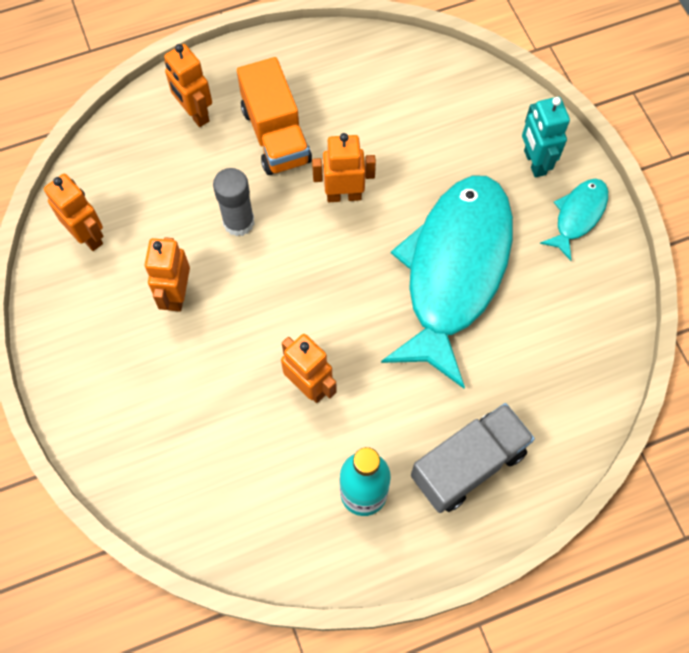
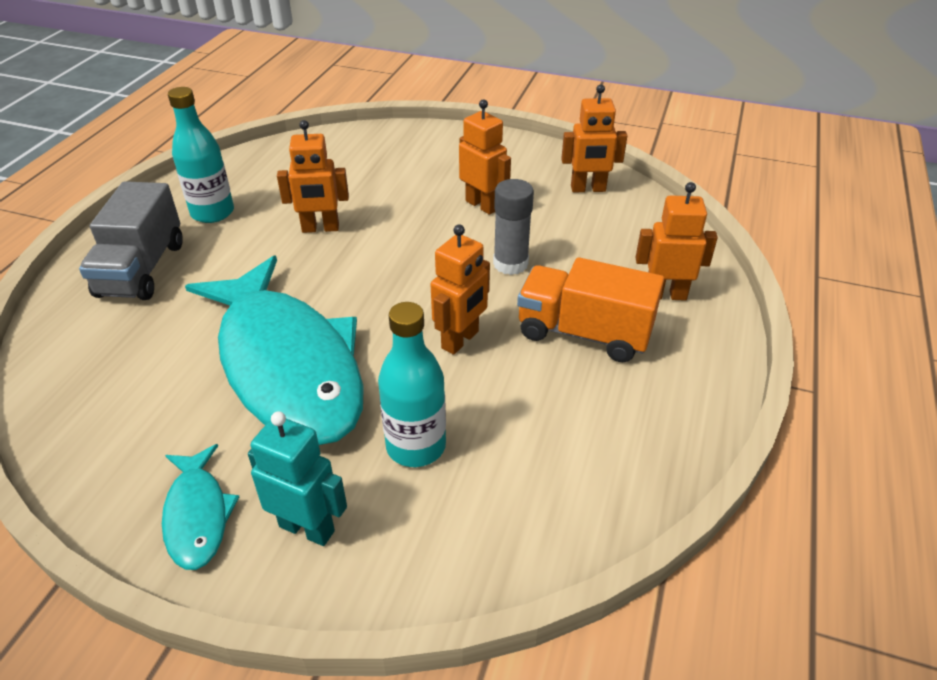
camera: 130 degrees right, 25 degrees down
(443, 156) = (416, 446): none -> turquoise bottle

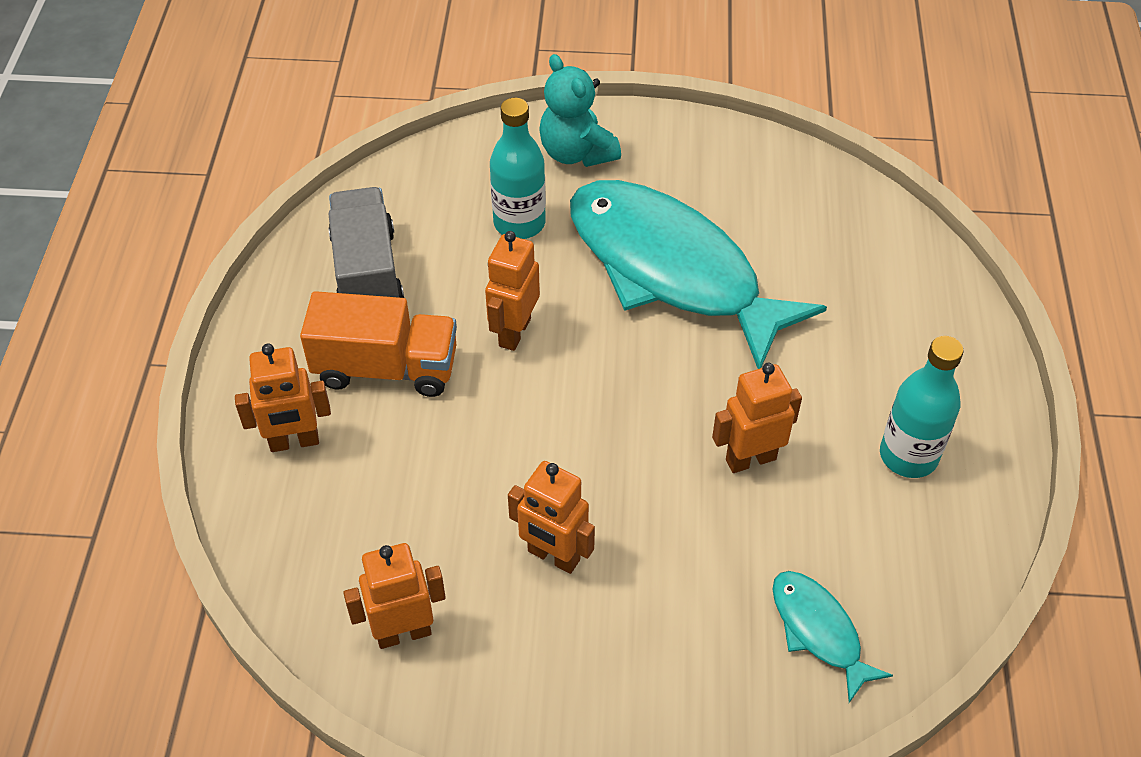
camera: 165 degrees right, 10 degrees up
(142, 269) = (911, 348): grey truck -> grey truck (367, 273)
(197, 515) = (662, 145): turquoise fish -> turquoise fish (818, 631)
(307, 528) = (576, 153): turquoise robot -> turquoise teddy bear
(510, 264) = (487, 451): grey glue stick -> none

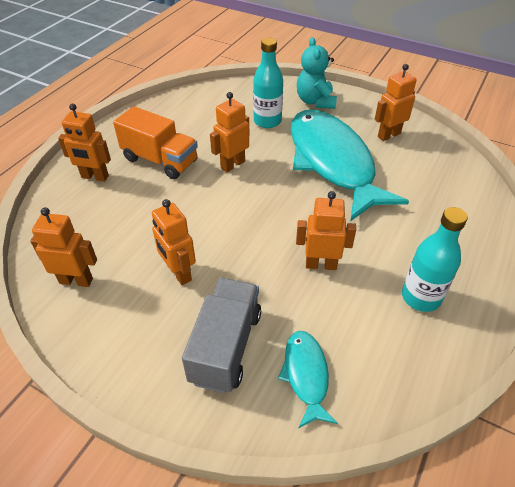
camera: 25 degrees right, 5 degrees down
(367, 273) = (181, 121): grey truck -> grey truck (226, 346)
(731, 185) = (388, 135): none -> orange robot

